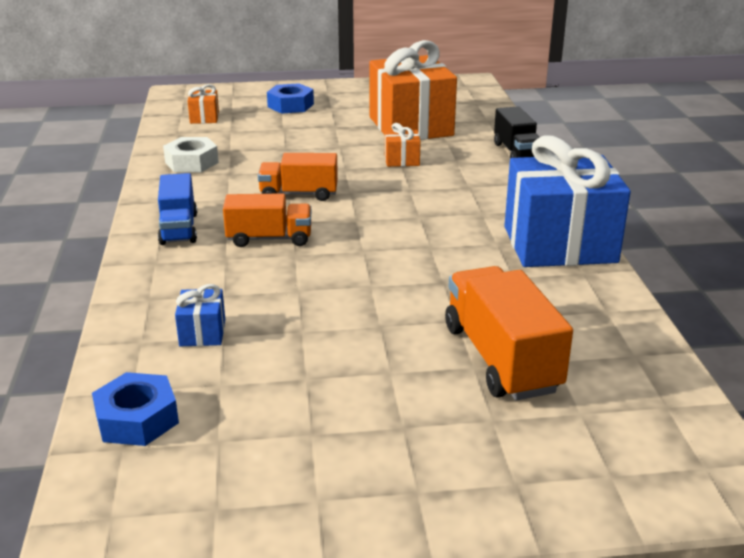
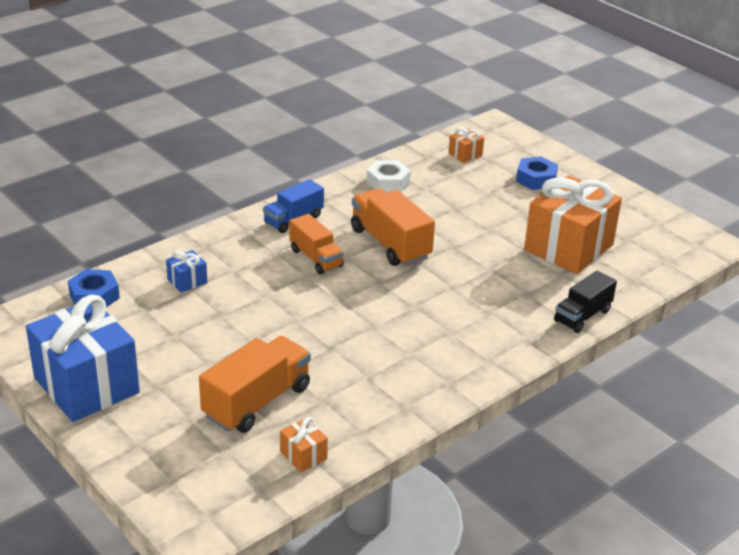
camera: 55 degrees right, 5 degrees up
(299, 194) = (390, 244): orange truck -> orange truck, size x1.54
(401, 160) = (498, 266): orange gift -> orange gift (303, 455)
(559, 244) = (437, 384): blue gift -> blue gift (86, 385)

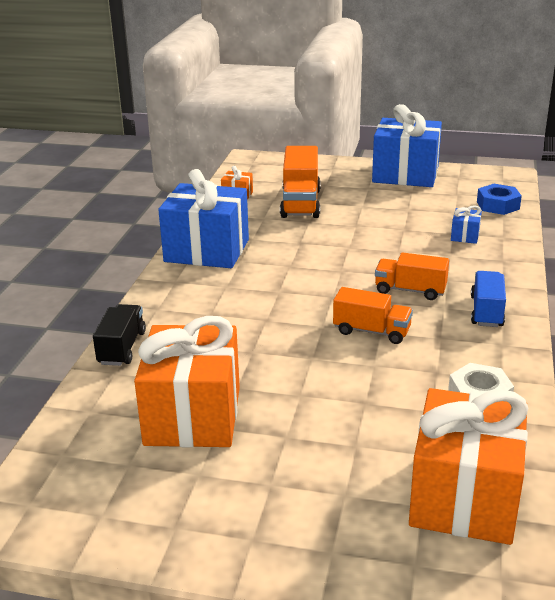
camera: 145 degrees right, 5 degrees down
(390, 244) = (371, 331): orange truck -> orange truck, size x0.65
(425, 383) = (207, 250): none -> blue gift
(465, 154) = (464, 497): orange gift -> orange gift, size x2.42
(536, 179) = (327, 505): blue nut -> none

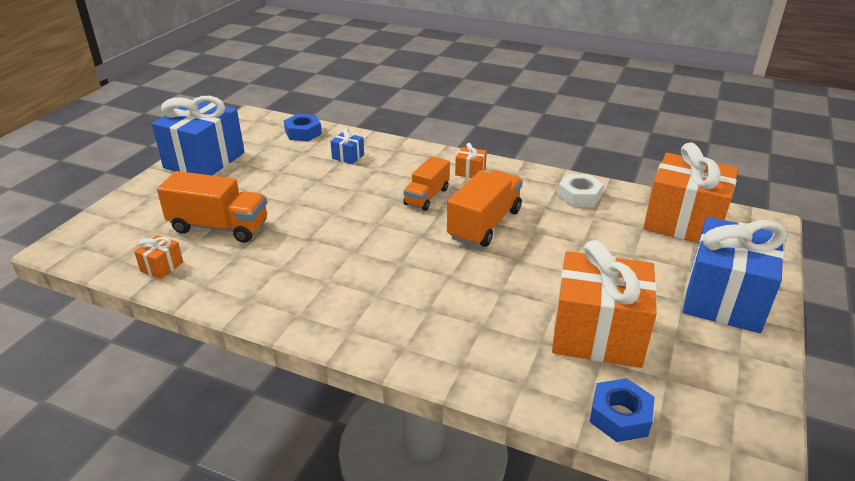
camera: 80 degrees left, 5 degrees up
(75, 430) = (620, 416): none -> blue nut
(122, 348) = (477, 378): black truck -> none
(207, 250) = (290, 301): blue gift -> blue gift (724, 298)
(371, 331) = (484, 224): orange truck -> orange truck, size x1.54
(486, 311) = (470, 172): blue truck -> orange gift

